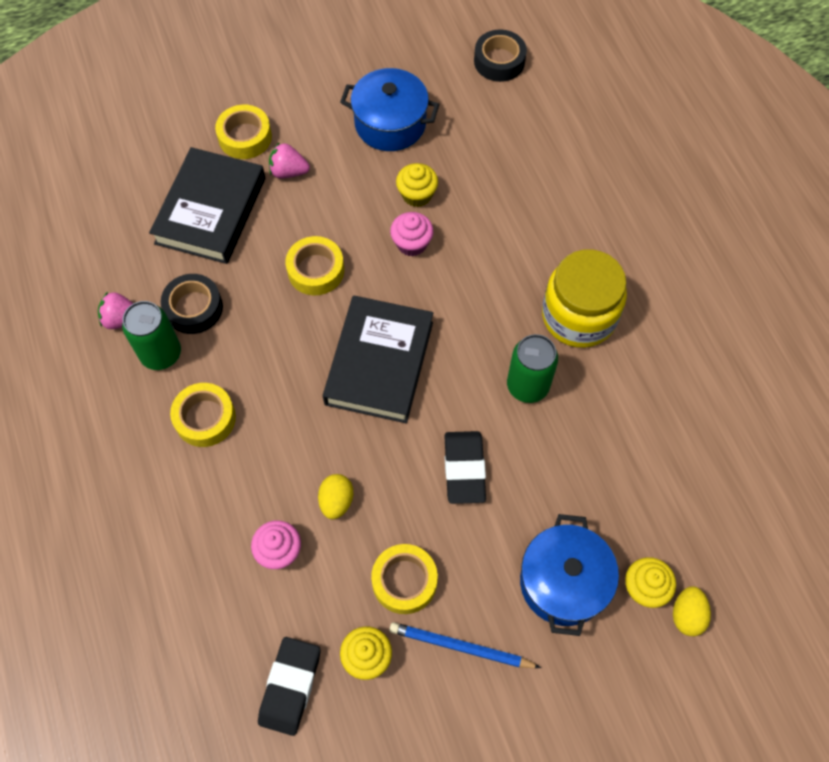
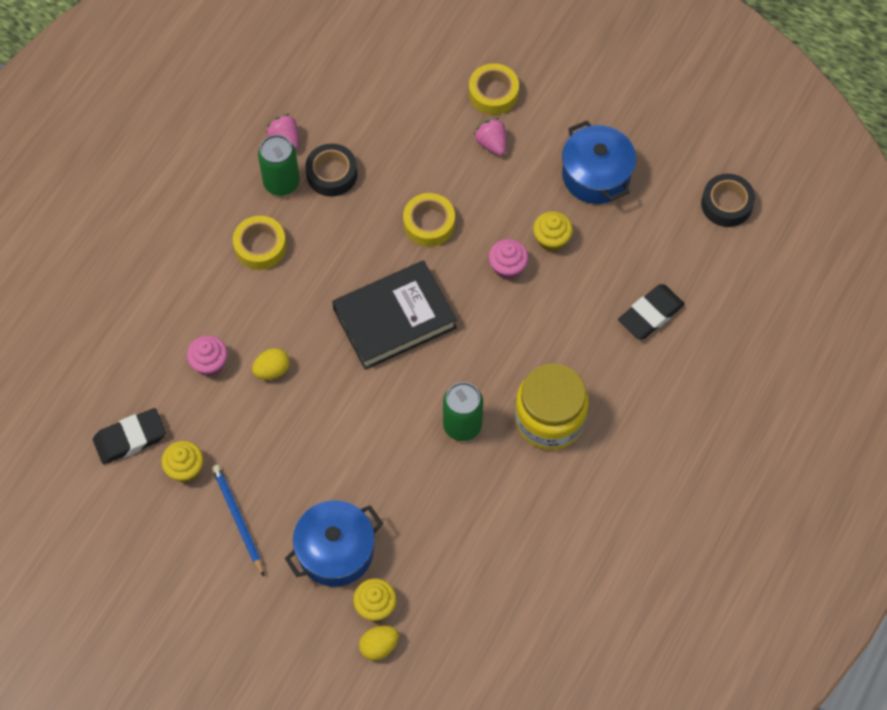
camera: 50 degrees right, 0 degrees up
(210, 210) = (414, 122): black book -> none
(404, 581) = (253, 453): yellow tape -> none
(464, 469) = (363, 431): black eraser -> black eraser (650, 314)

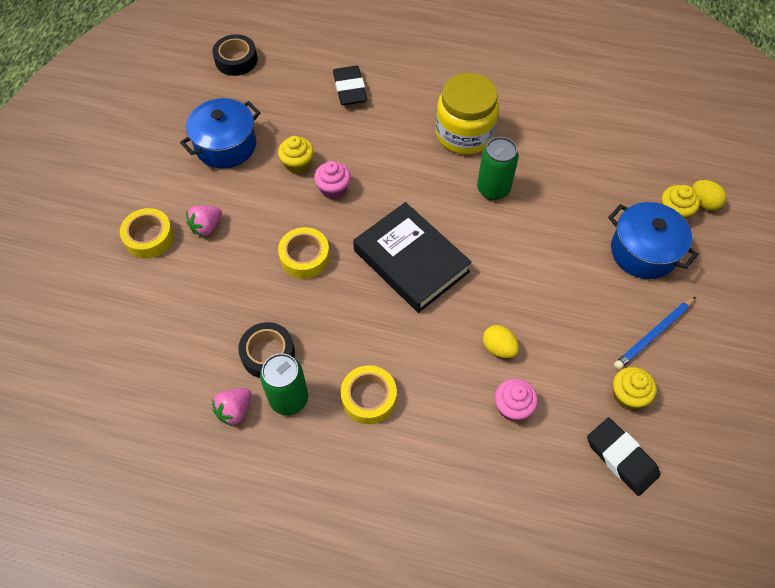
camera: 105 degrees left, 5 degrees down
(650, 314) = (350, 89): black eraser -> black eraser turned 45 degrees clockwise

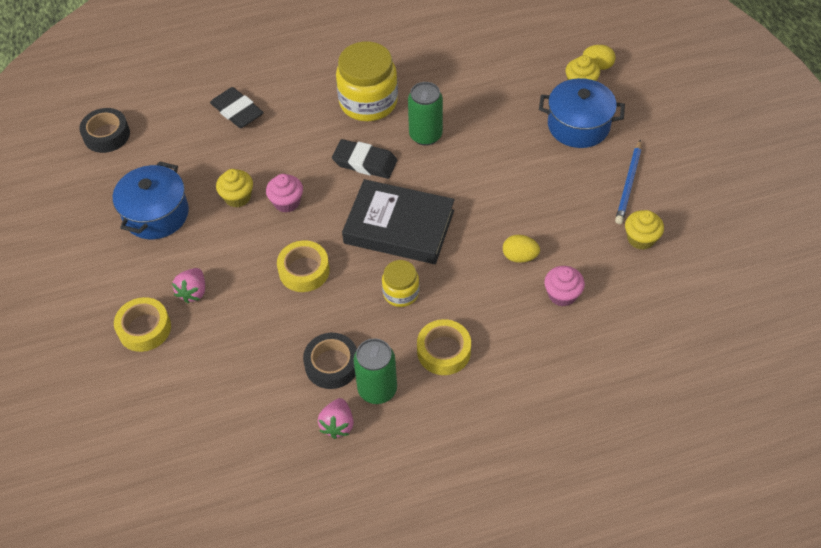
camera: 30 degrees left, 5 degrees down
(370, 322) = (401, 293): none -> yellow jar
(621, 458) = (667, 286): black eraser -> black eraser (365, 162)

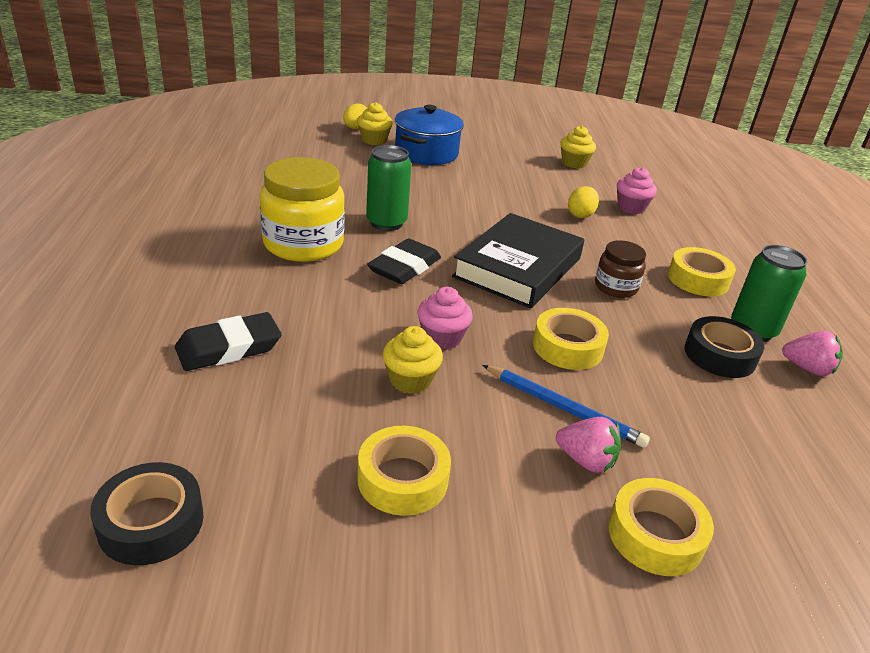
camera: 80 degrees left, 20 degrees down
(156, 214) = (403, 479): blue pot -> yellow tape
(401, 293) = (616, 287): yellow jar -> brown jar
(629, 184) = (510, 152): blue pencil -> blue pencil (563, 408)

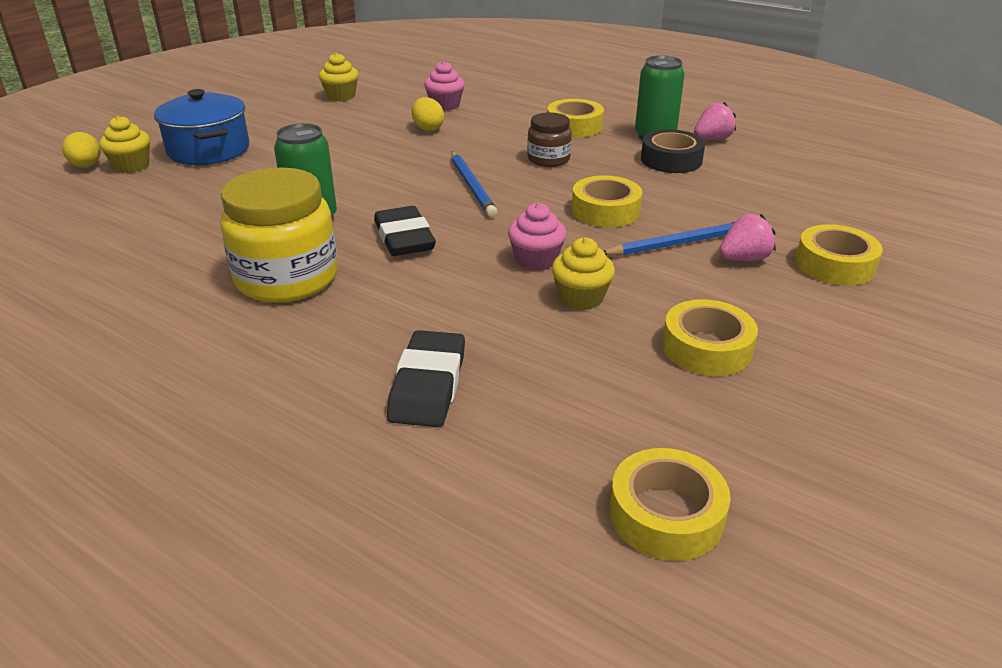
camera: 50 degrees left, 0 degrees up
(151, 522) = (666, 515): black tape -> yellow tape
(518, 267) = (472, 186): black book -> blue pencil

